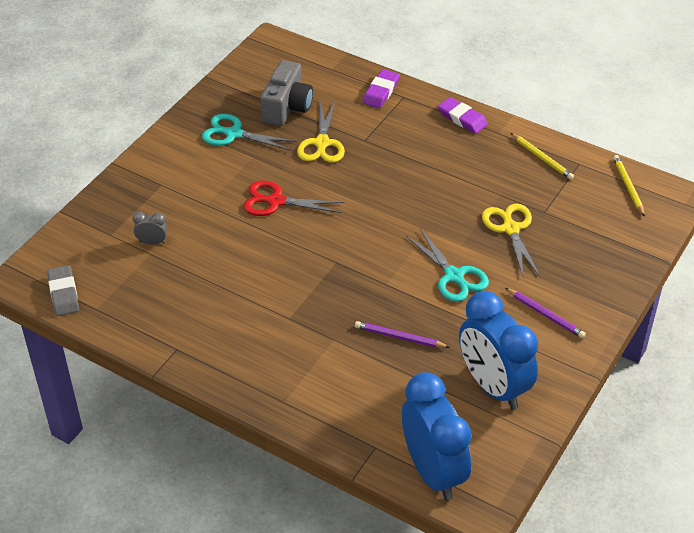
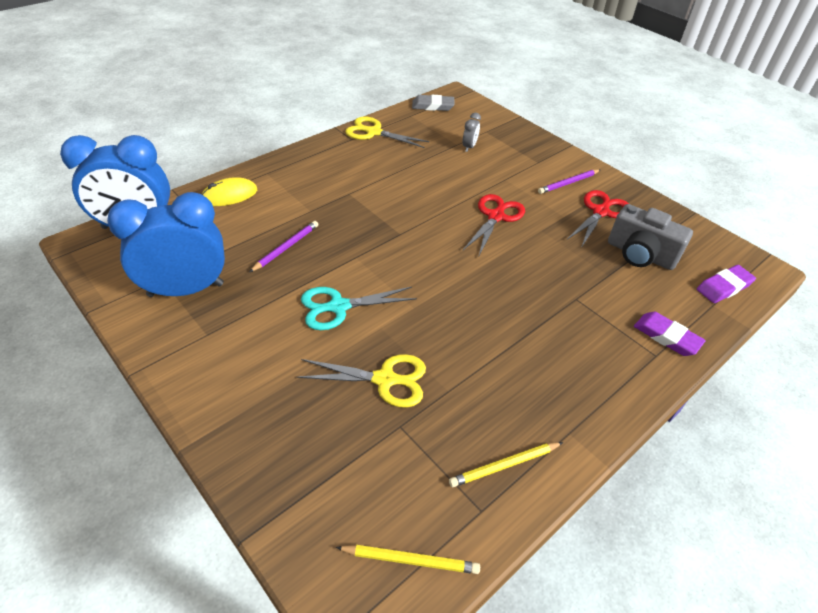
camera: 105 degrees right, 0 degrees up
(233, 134) = (600, 212): turquoise scissors -> red scissors
(322, 143) = (575, 265): yellow scissors -> yellow scissors (373, 132)
(341, 417) = (229, 195): none -> yellow mouse
(462, 118) = (605, 401): purple eraser -> purple eraser (724, 287)
(545, 315) = (241, 362): purple pencil -> purple pencil (568, 183)

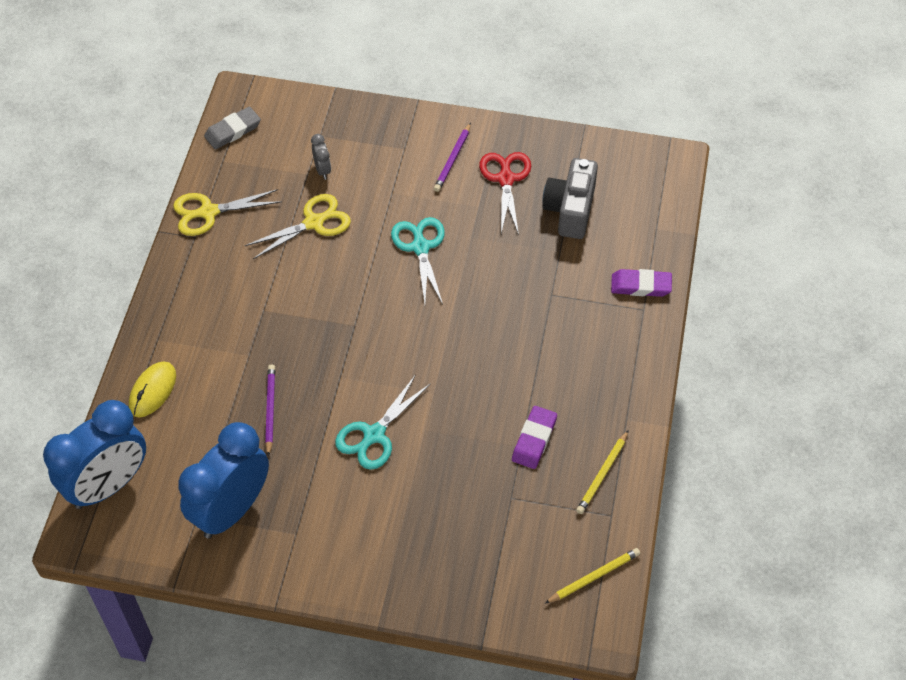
camera: 35 degrees left, 10 degrees up
(385, 379) = (469, 470): yellow scissors -> yellow scissors (314, 222)
(496, 216) = (420, 247): red scissors -> turquoise scissors
(640, 254) = (570, 210): grey camera -> grey camera turned 105 degrees clockwise
(724, 287) = (654, 203): purple eraser -> purple eraser (534, 439)

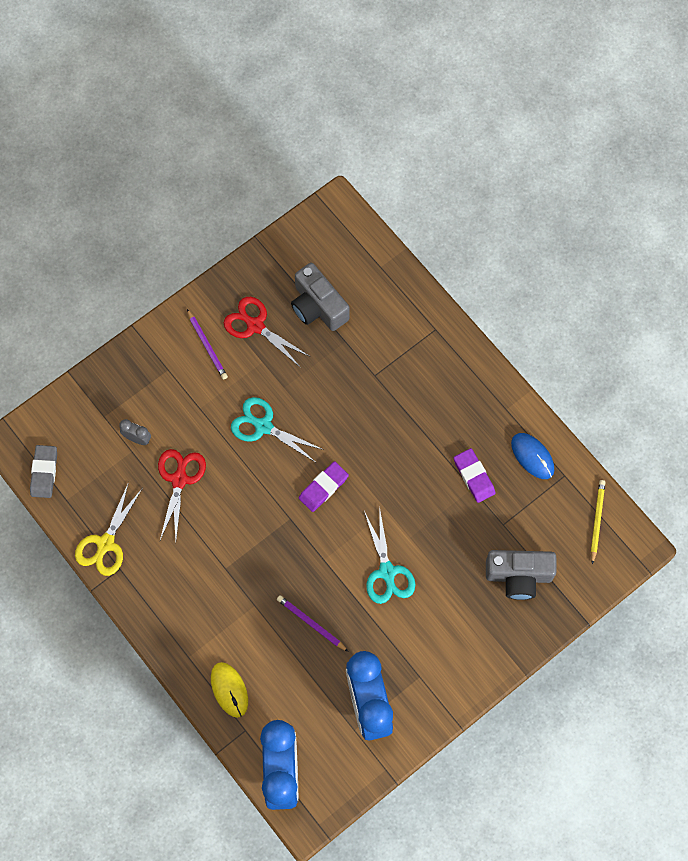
camera: 50 degrees left, 15 degrees up
(314, 222) = (179, 479): yellow scissors -> red scissors
(472, 547) = (518, 576): none -> grey camera
(602, 474) = (532, 456): yellow pencil -> blue mouse
(641, 286) = (416, 315): purple eraser -> purple eraser (323, 487)

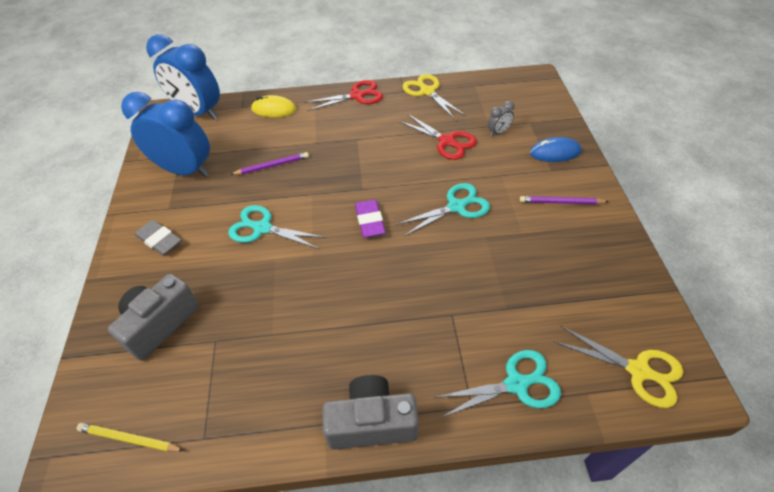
camera: 125 degrees right, 20 degrees down
(44, 472) = (503, 82): grey eraser -> grey eraser (159, 240)
(255, 325) = (565, 244): red scissors -> red scissors (357, 96)
(318, 306) = (561, 304): grey camera -> grey camera (372, 422)
(344, 242) = (639, 371): none -> yellow scissors
(402, 309) = (517, 384): none -> turquoise scissors
(474, 476) = (281, 343): purple eraser -> none
(532, 456) = (252, 416): blue mouse -> blue mouse (555, 152)
(597, 521) = (129, 439): yellow pencil -> yellow pencil turned 150 degrees clockwise

